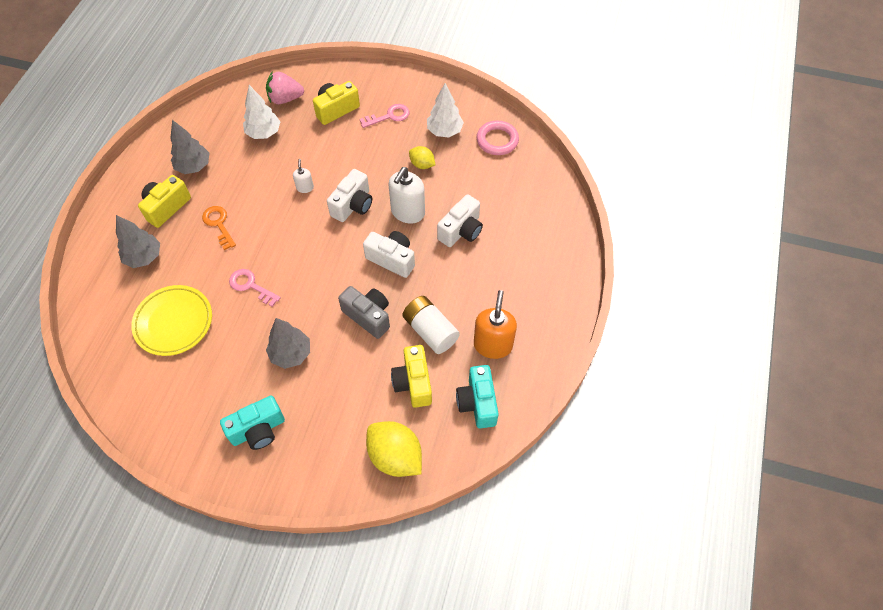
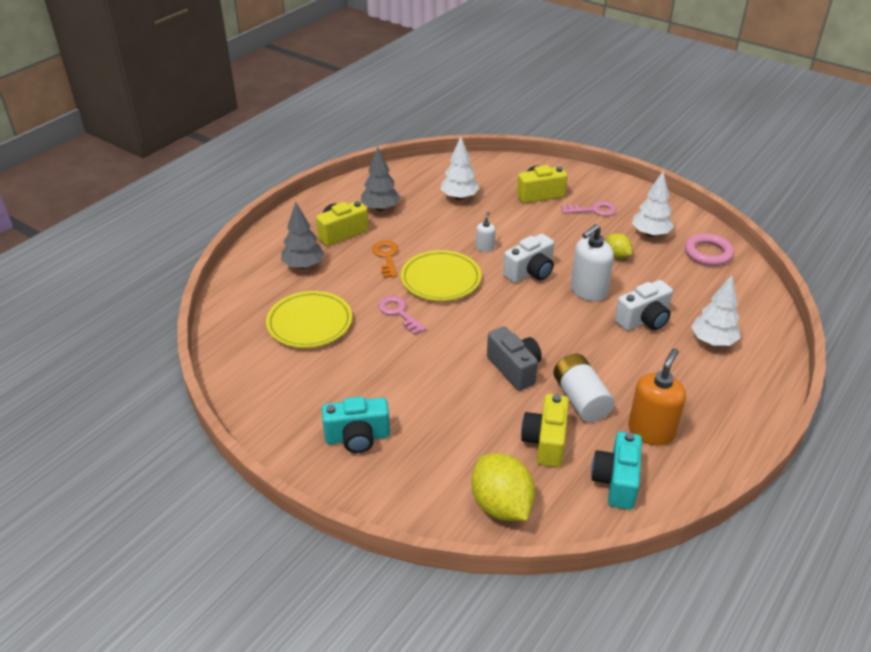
camera: 20 degrees right, 20 degrees down
(276, 237) = (440, 280): none -> yellow plate
(285, 99) = (490, 176): pink strawberry -> none
(291, 354) = (418, 380): grey tree -> none
(392, 259) = (557, 326): white camera -> none
(520, 237) = (712, 341): none -> white tree

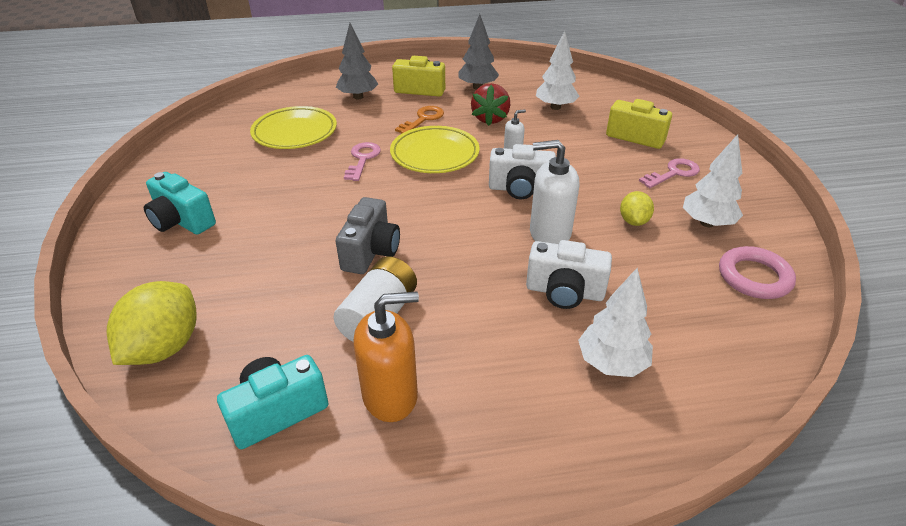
camera: 45 degrees right, 0 degrees up
(432, 230) = (490, 119): none -> red strawberry
(545, 442) = (287, 326): yellow camera -> none
(593, 210) = (673, 173): pink key -> pink key turned 75 degrees counterclockwise

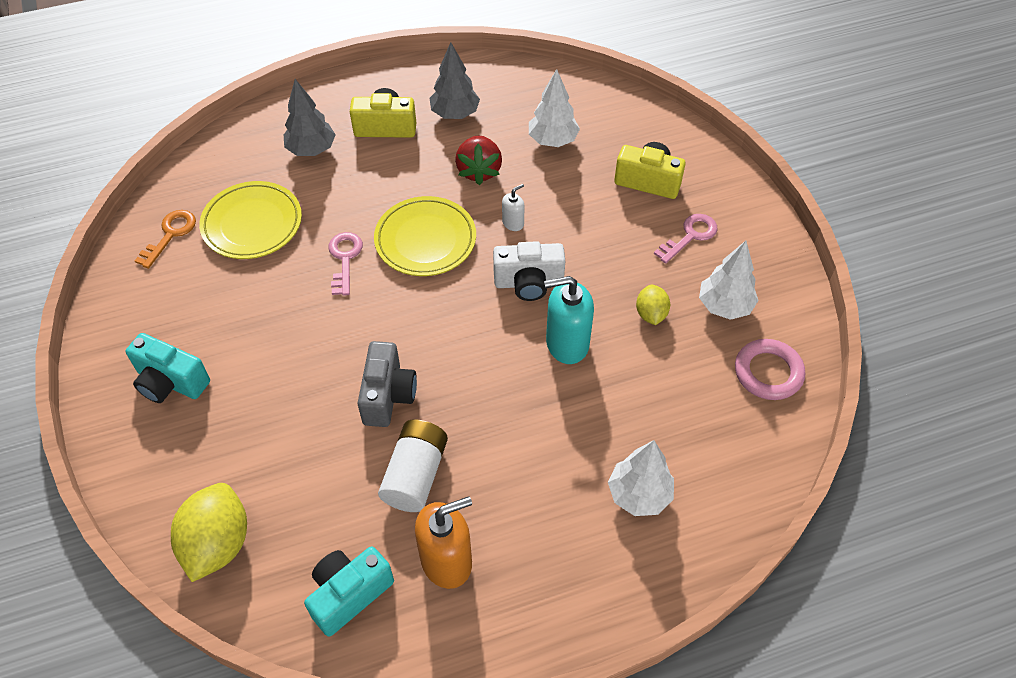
camera: 10 degrees left, 15 degrees up
(423, 119) = (400, 181): orange key -> orange key (170, 234)
(549, 233) = (567, 343): white soap dispenser -> turquoise soap dispenser
(564, 292) = (589, 418): white camera -> none

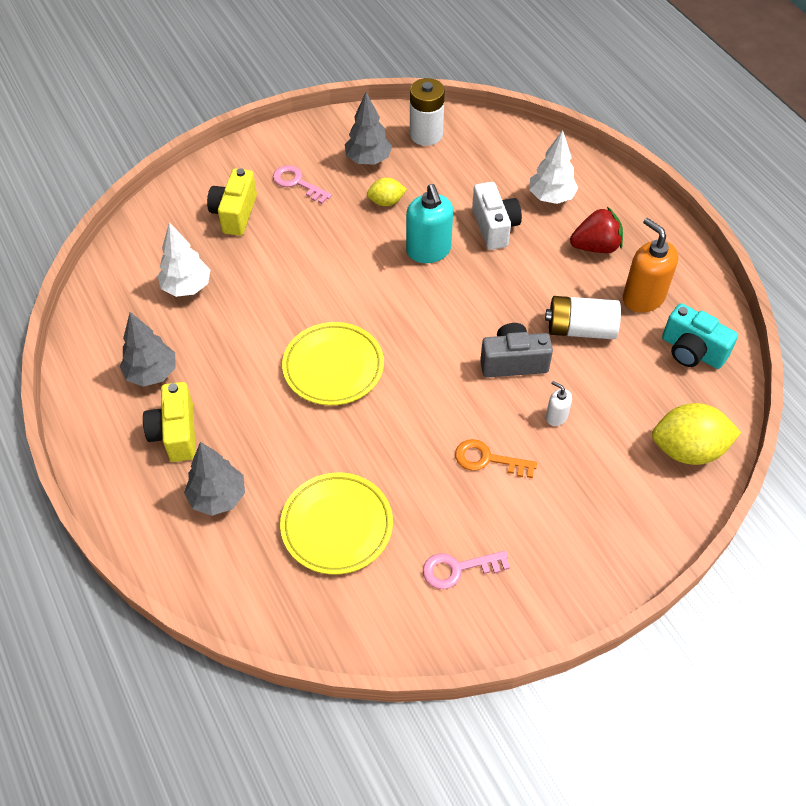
camera: 100 degrees left, 0 degrees up
(170, 234) = (365, 606): orange key -> orange key (488, 459)
(170, 382) = (549, 539): turquoise camera -> none
(344, 259) = (369, 429): pink key -> pink key (458, 569)
(479, 171) = (235, 340): red strawberry -> red strawberry (595, 246)
(513, 223) = (301, 303): white soap dispenser -> white soap dispenser (556, 416)
(528, 283) = (370, 283): white camera -> white camera (494, 227)
(724, 306) = (368, 159): white tree -> grey tree
(768, 372) = (426, 134): pink ring -> white battery

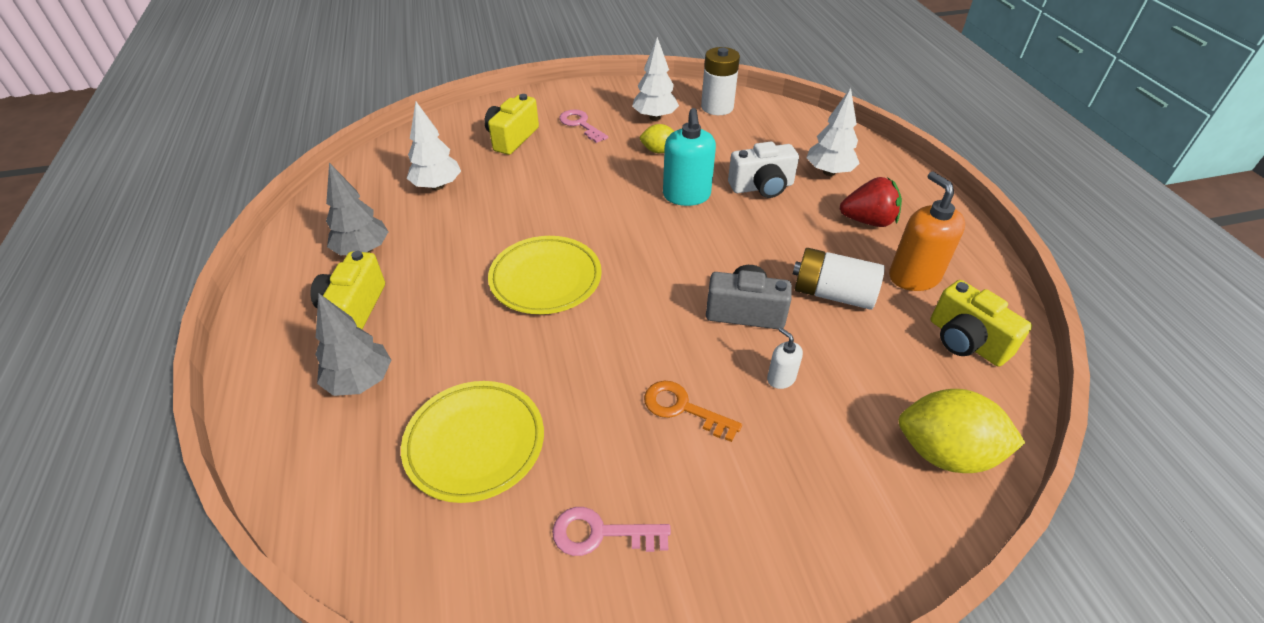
camera: 15 degrees right, 10 degrees down
(368, 159) = (654, 117): grey tree -> white tree
(494, 227) = (762, 187): white camera -> white camera turned 75 degrees clockwise
(692, 351) = (966, 341): turquoise camera -> yellow camera

